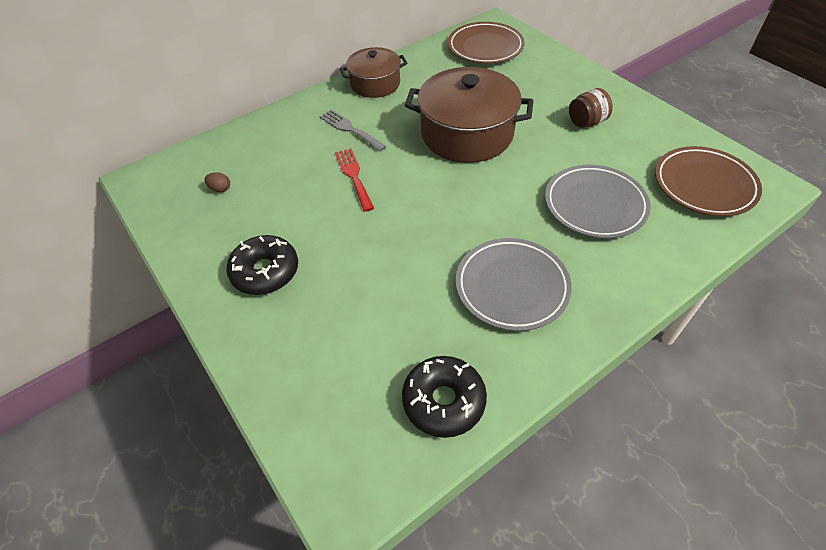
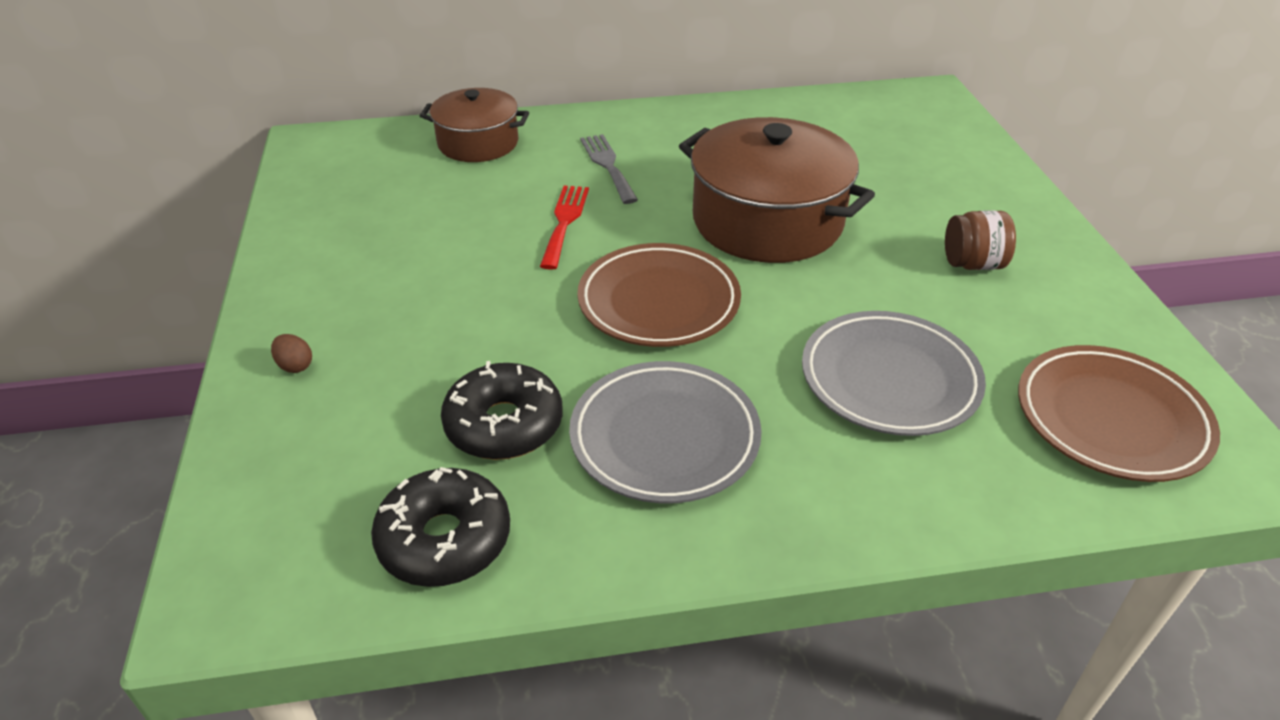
camera: 25 degrees right, 10 degrees down
(220, 189) = (389, 182): brown egg -> brown egg (295, 366)
(265, 271) = (360, 292): black donut -> black donut (504, 424)
(375, 84) = (689, 122): brown pot -> brown pot (478, 143)
(485, 47) = (890, 120): brown plate -> brown plate (658, 302)

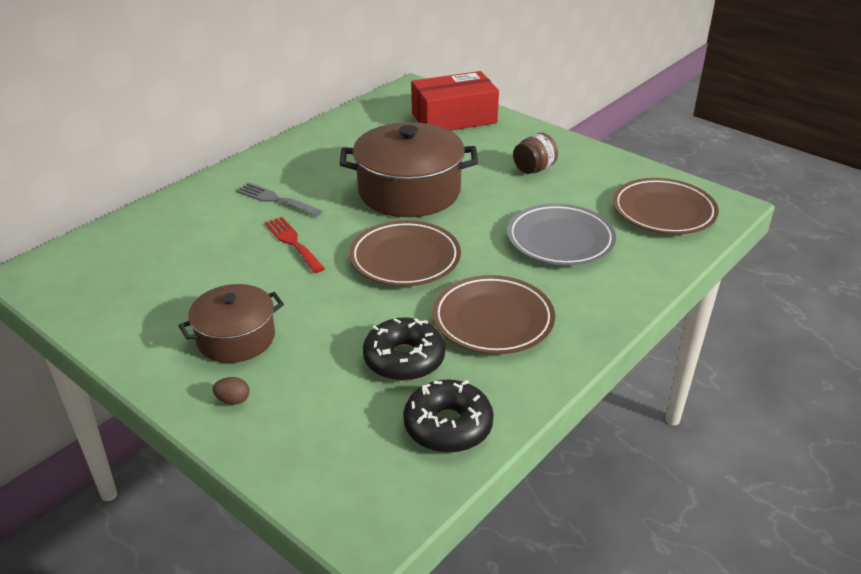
camera: 40 degrees left, 5 degrees down
(478, 143) = (166, 221): brown pot -> brown pot (236, 338)
(664, 437) = (493, 320): grey plate -> brown plate
(941, 151) = (454, 118): none -> red box

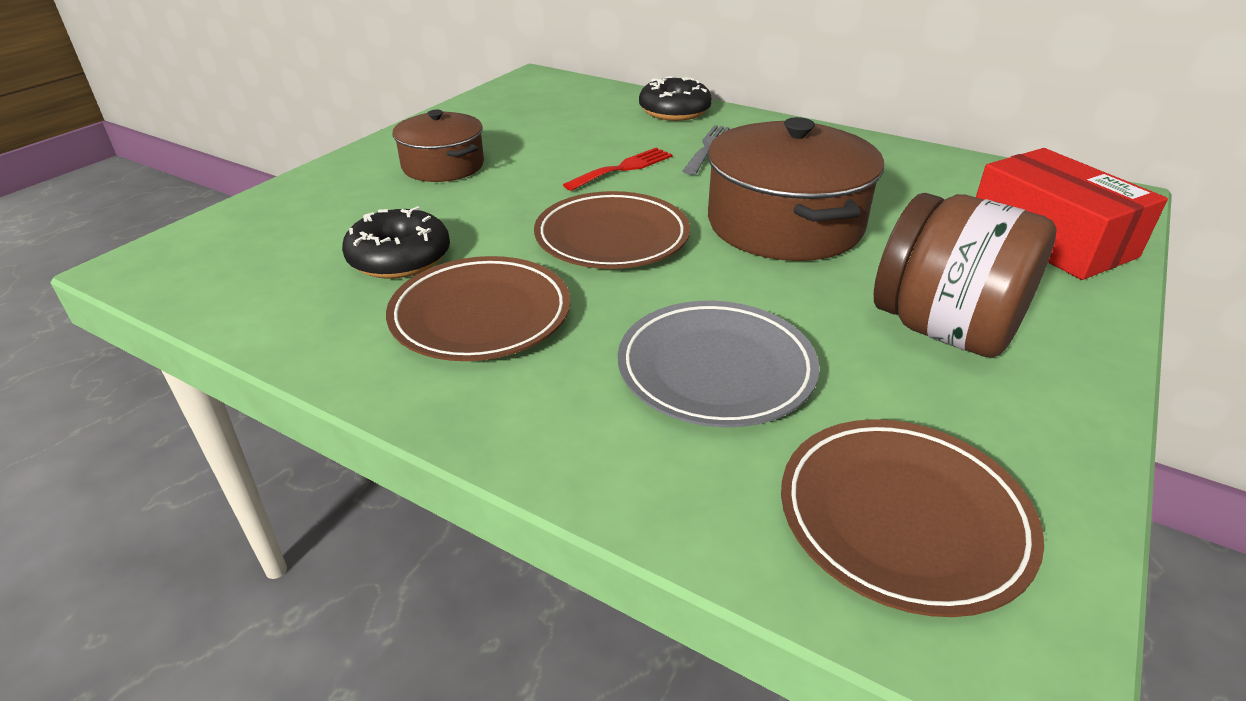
camera: 80 degrees right, 0 degrees up
(233, 400) = (347, 178): brown egg -> none
(448, 426) = (271, 298): black donut -> black donut (674, 111)
(534, 169) = (944, 330): brown jar -> brown jar, size x1.99

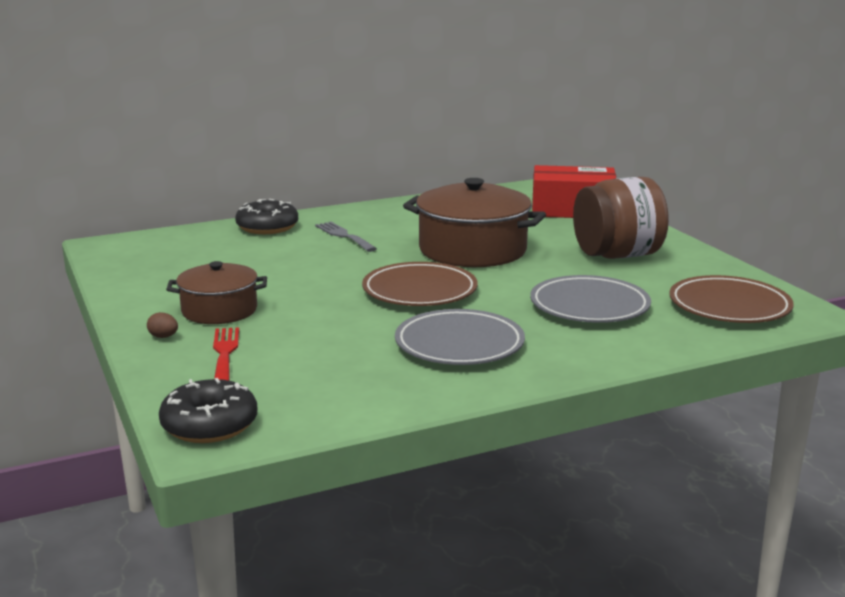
camera: 55 degrees left, 15 degrees down
(360, 167) = (163, 337): none -> brown egg
(399, 258) = (347, 352): black donut -> black donut (209, 425)
(481, 316) = (459, 344): brown plate -> grey plate
(623, 168) = (329, 264): red fork -> red fork (225, 353)

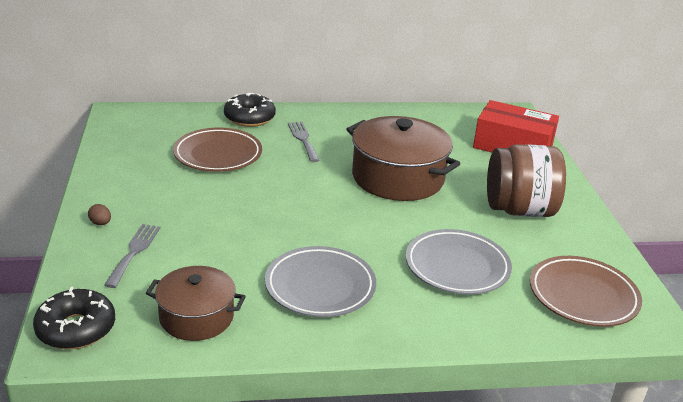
camera: 15 degrees right, 10 degrees up
(219, 310) = (158, 204): brown pot -> brown pot (196, 317)
(225, 353) = (134, 252): red fork -> grey fork
(419, 291) = (325, 216): brown plate -> brown plate (218, 154)

